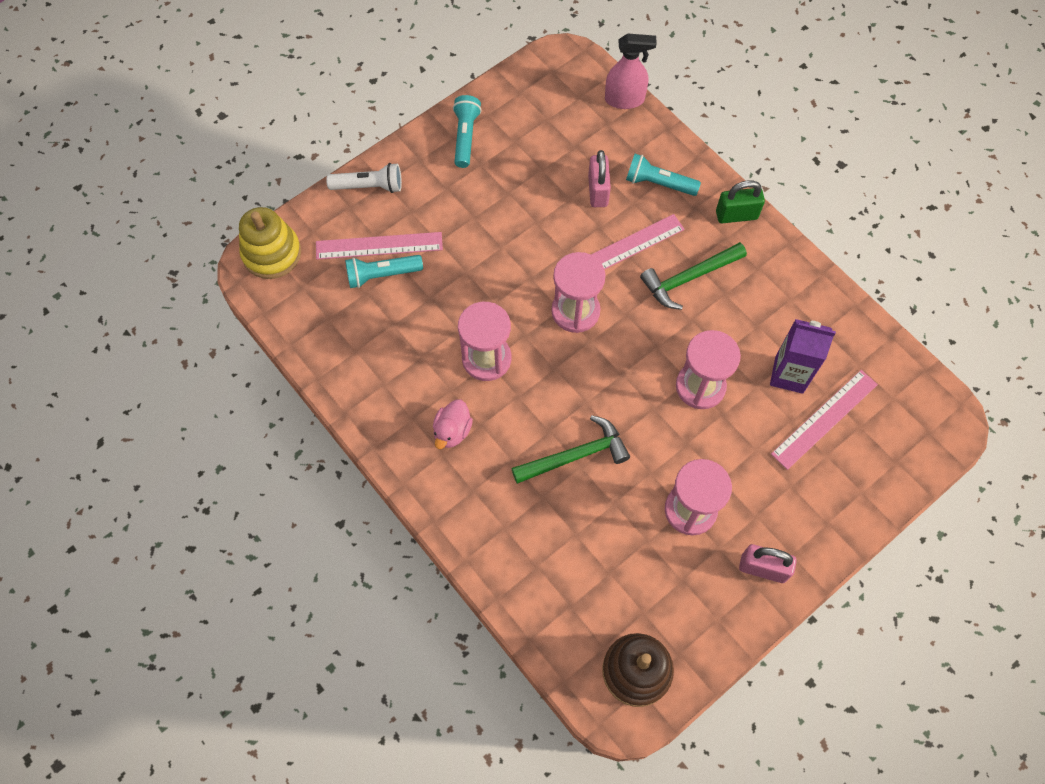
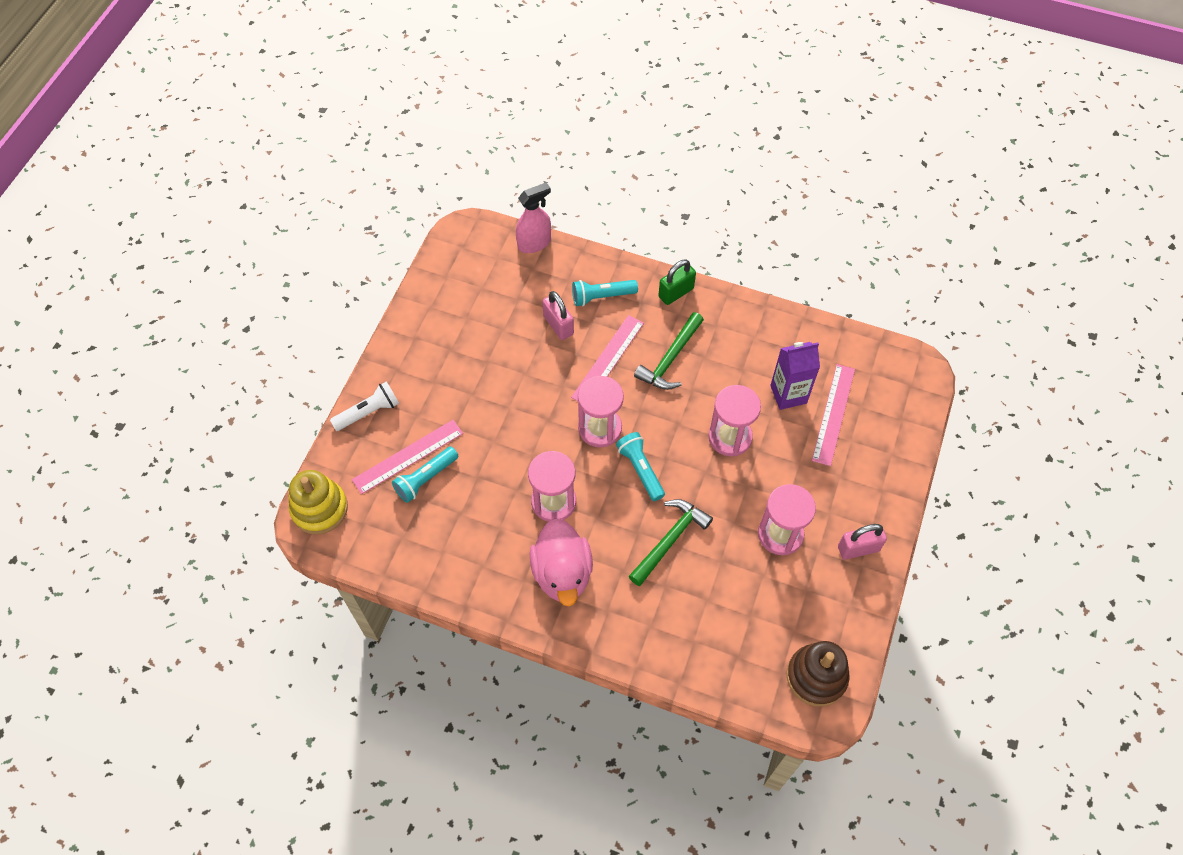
camera: 30 degrees left, 5 degrees down
(452, 431) = (562, 573): pink duck -> pink duck, size x1.81
(465, 137) = (424, 333): turquoise flashlight -> turquoise flashlight (640, 469)

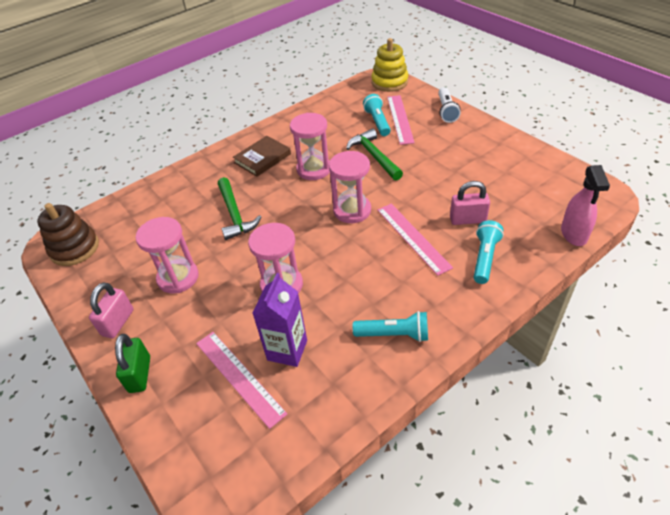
camera: 125 degrees right, 15 degrees down
(562, 573) = (262, 158): pink duck -> brown book
(640, 469) = (300, 220): turquoise flashlight -> turquoise flashlight (394, 334)
(670, 359) = (386, 278): green hammer -> green hammer (374, 156)
(676, 293) = (460, 315): green padlock -> green padlock (140, 374)

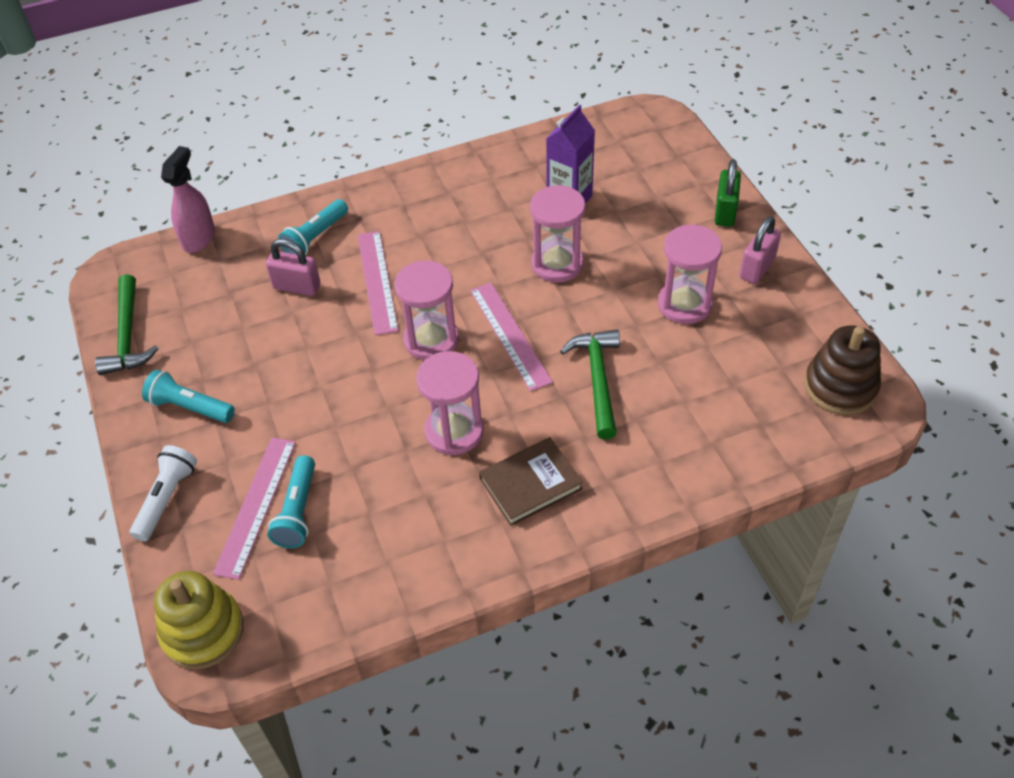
camera: 165 degrees left, 5 degrees up
(239, 377) = (622, 188): pink ruler -> pink ruler (509, 335)
(374, 156) = (349, 430): green hammer -> green hammer (128, 335)
(394, 334) = (458, 189): turquoise flashlight -> turquoise flashlight (190, 407)

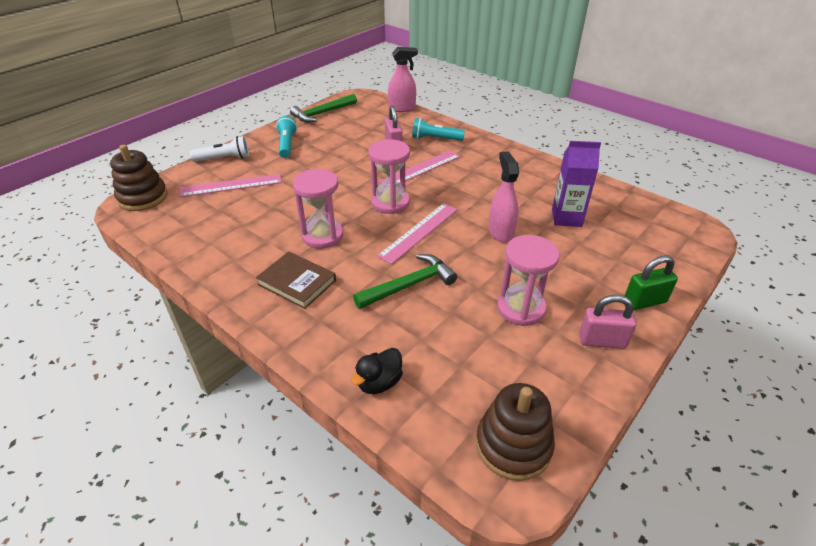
camera: 60 degrees right, 10 degrees down
(203, 631) = (143, 197): yellow stacking toy -> brown stacking toy
(297, 511) = (233, 200): turquoise flashlight -> none
(557, 264) = (500, 232): pink hourglass -> pink spray bottle
(725, 457) = (379, 382): none -> black duck

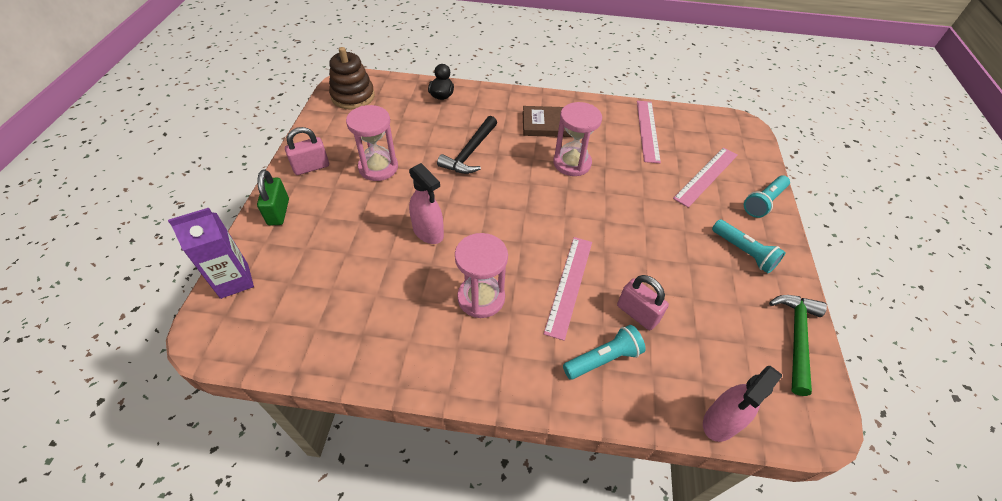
camera: 145 degrees right, 10 degrees up
(143, 197) = (745, 136): brown stacking toy -> none
(224, 158) = (763, 202): white flashlight -> turquoise flashlight
(390, 203) = (554, 221): pink hourglass -> pink hourglass (481, 298)
(409, 285) = (470, 152): green hammer -> black hammer
(419, 232) = (500, 200): pink ruler -> pink ruler (648, 130)
(566, 218) = (369, 282): purple carton -> purple carton (234, 281)
(644, 301) = (278, 212): green padlock -> green padlock turned 45 degrees counterclockwise

